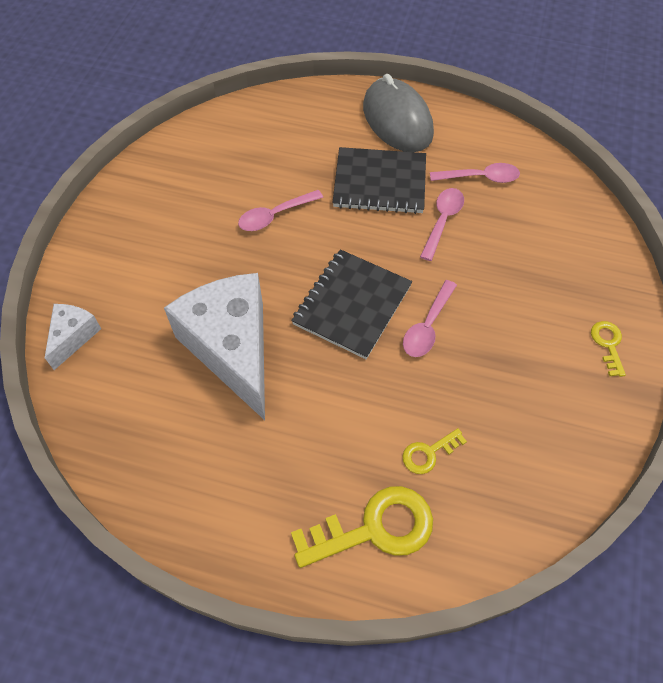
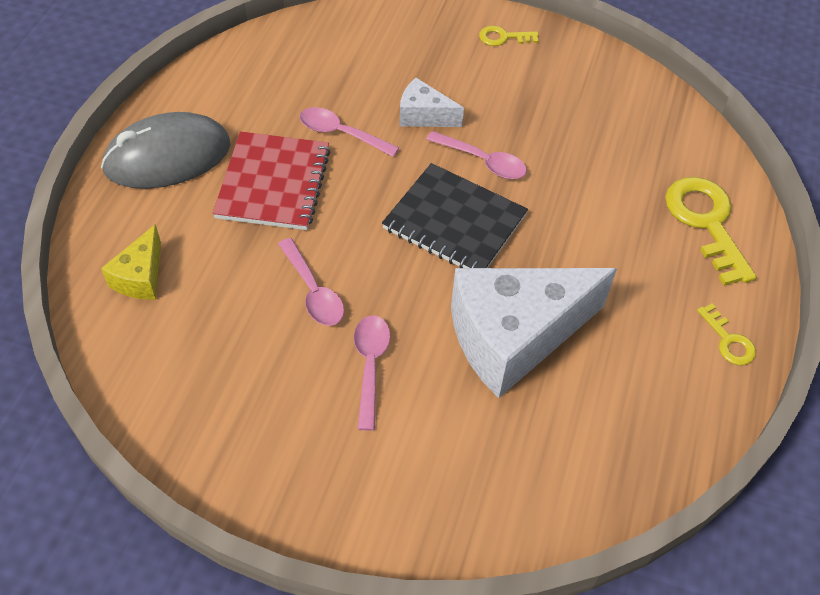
camera: 90 degrees left, 5 degrees down
(73, 337) = (499, 520): white cheese -> white cheese (423, 116)
(284, 122) = (141, 277): none -> yellow cheese
(379, 183) = (273, 183): black notebook -> red notebook
(429, 453) = (626, 176): yellow key -> yellow key (728, 340)
(480, 177) = (280, 94): pink spoon -> pink spoon (370, 366)

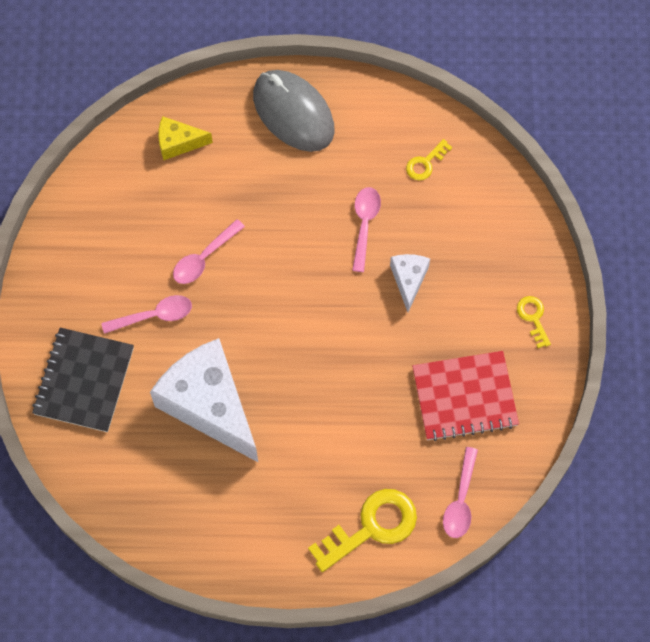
camera: 75 degrees right, 15 degrees up
(273, 183) = (294, 195): red notebook -> red notebook (464, 397)
(454, 222) = (303, 335): black notebook -> black notebook (84, 381)
(483, 161) = (374, 339): pink spoon -> pink spoon (460, 500)
(728, 340) = (256, 559): yellow key -> yellow key (425, 163)

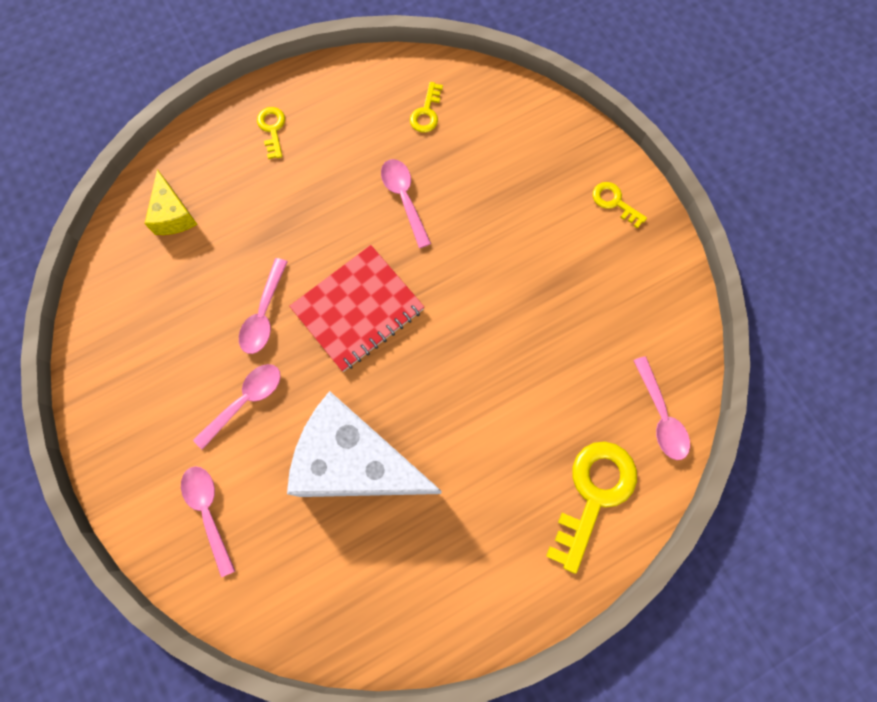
camera: 30 degrees left, 5 degrees up
(84, 381) = (208, 512): black notebook -> pink spoon
(178, 143) = (173, 214): yellow cheese -> yellow cheese turned 75 degrees counterclockwise
(293, 113) = (272, 129): grey mouse -> yellow key
(408, 280) = (478, 229): white cheese -> none
(464, 397) = (600, 312): red notebook -> red notebook (358, 309)

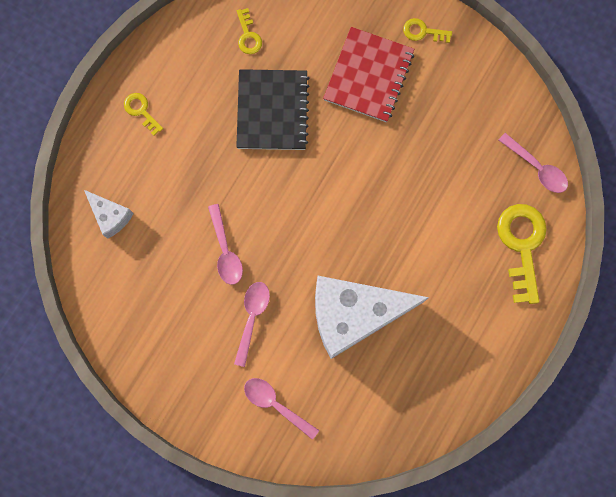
camera: 30 degrees left, 5 degrees up
(173, 214) = (111, 216): yellow cheese -> white cheese
(358, 309) = (289, 210): red notebook -> red notebook (368, 76)
(404, 198) = (272, 111): pink spoon -> black notebook

